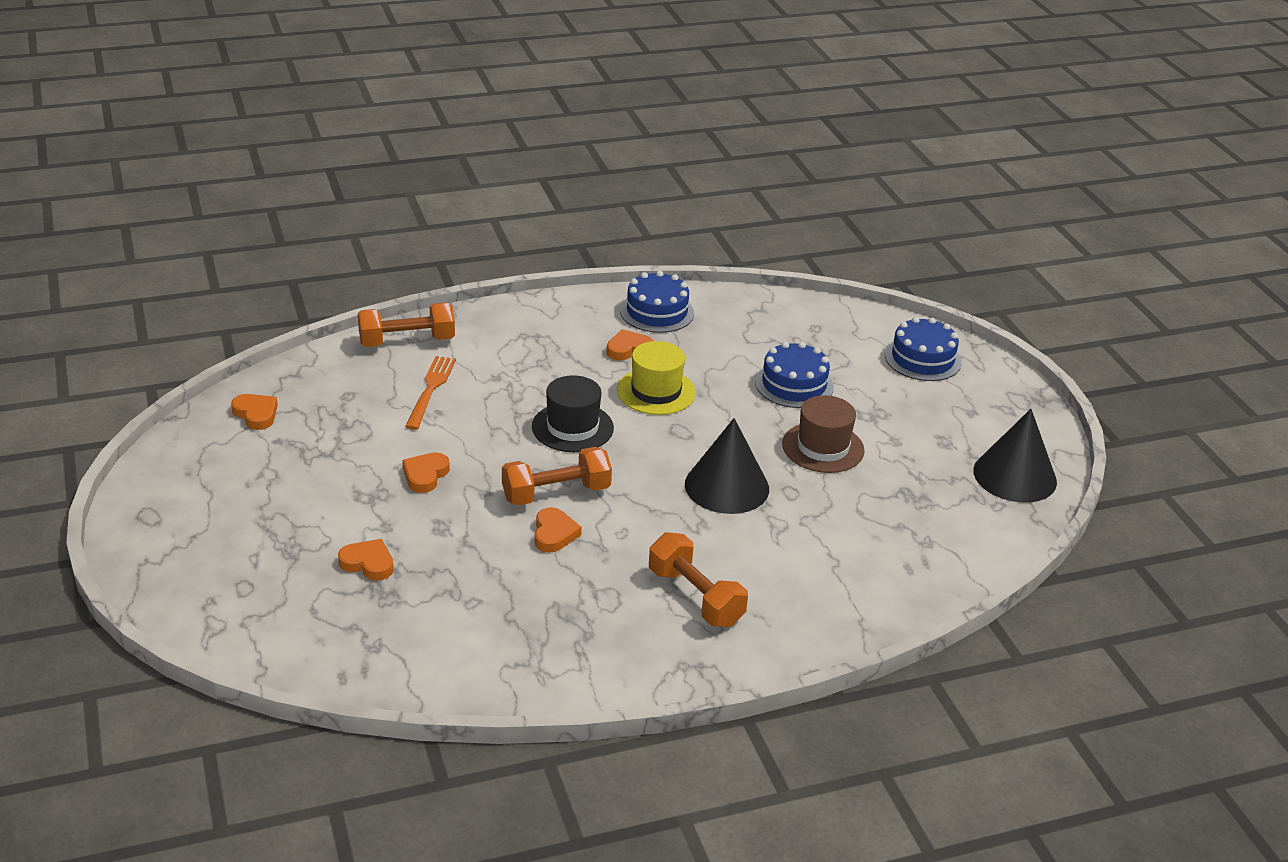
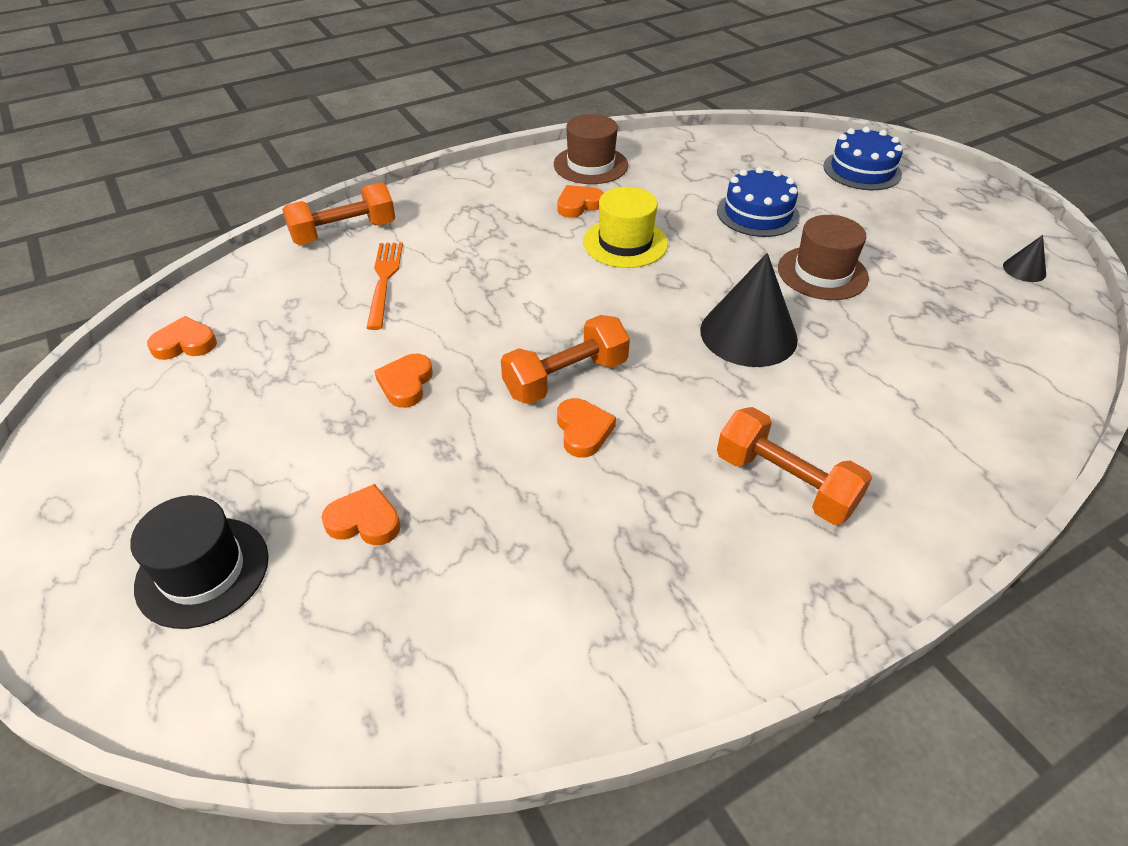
camera: 10 degrees left, 10 degrees up
(256, 414) = (185, 344): orange heart -> orange heart turned 45 degrees counterclockwise
(572, 427) = (554, 296): black hat -> black hat (203, 571)
(657, 312) = (590, 165): blue cake -> brown hat
(1015, 476) = (1024, 269): black cone -> black cone, size x0.46

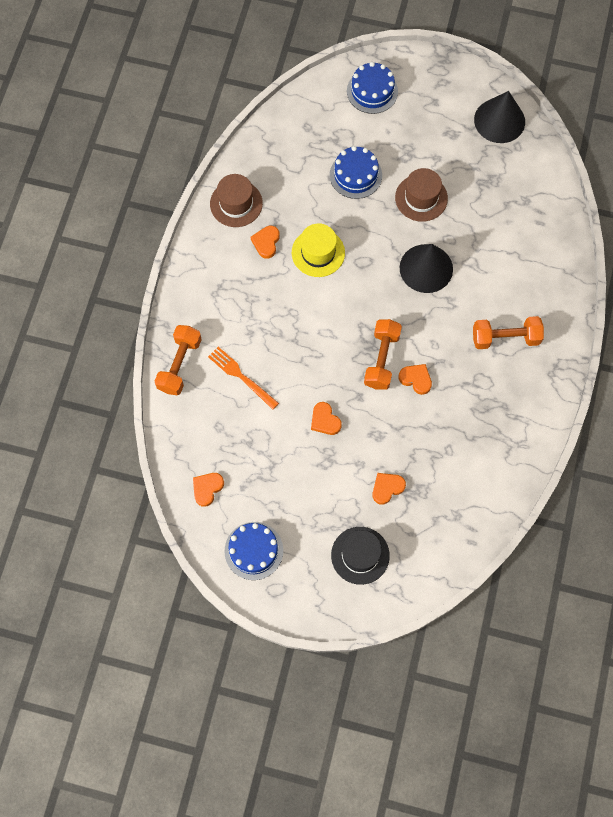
camera: 45 degrees left, 25 degrees up
(114, 443) = (253, 550): none -> blue cake
(1024, 269) = (499, 120): black cone -> black cone, size x2.17

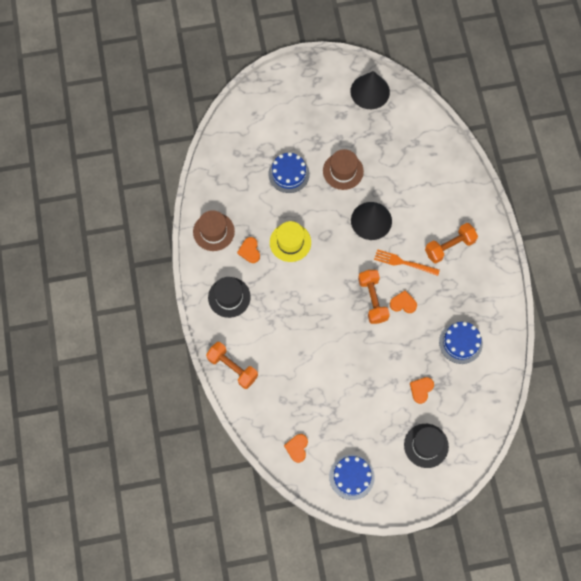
camera: 25 degrees left, 0 degrees up
(179, 365) = (232, 368): orange dumbbell -> orange dumbbell turned 45 degrees counterclockwise
(216, 284) = (229, 297): none -> black hat
(241, 376) = (280, 356): orange fork -> orange fork (404, 262)
(325, 420) = (355, 361): orange heart -> none
(372, 91) = (270, 107): blue cake -> blue cake (460, 342)

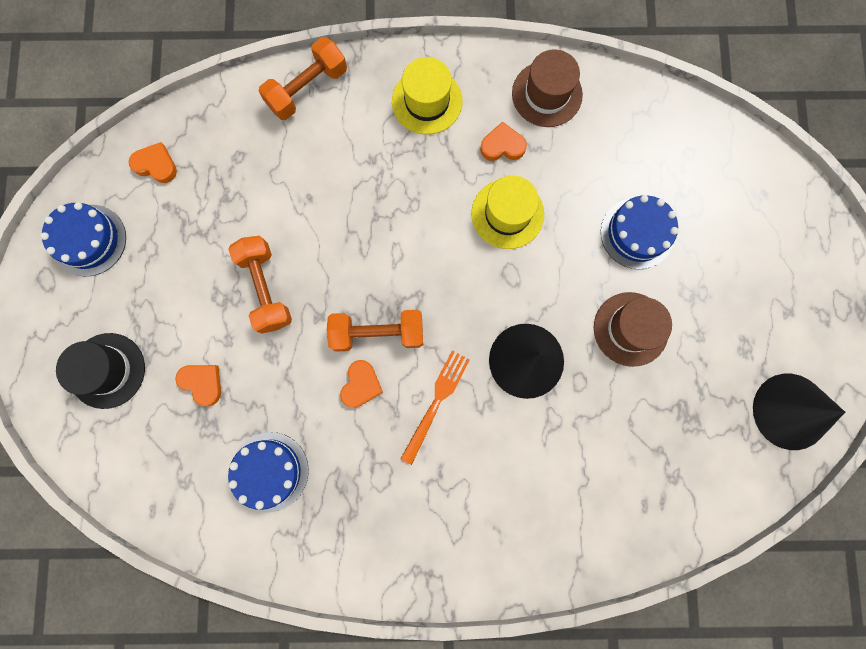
camera: 100 degrees right, 10 degrees up
(229, 297) = (427, 101): black hat -> yellow hat
(449, 247) = (452, 493): orange dumbbell -> orange dumbbell (266, 288)

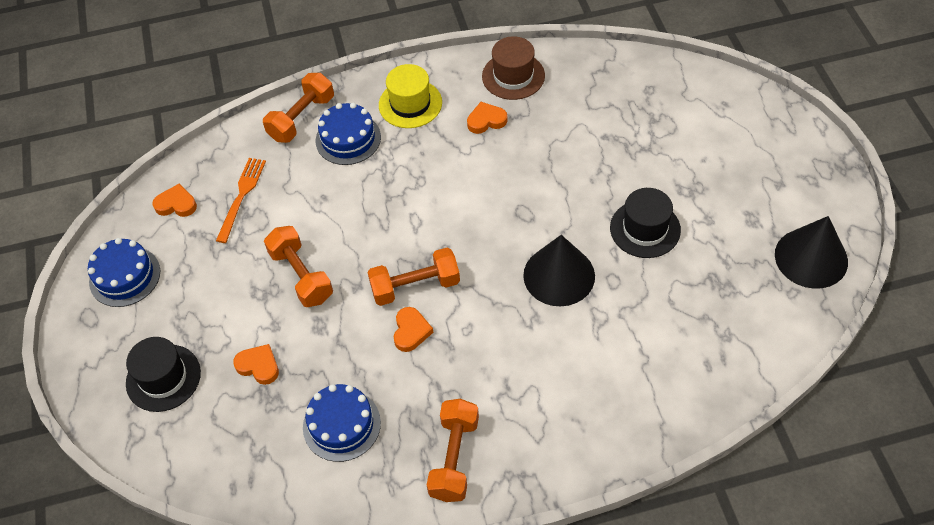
camera: 10 degrees left, 25 degrees down
(369, 538) = (454, 458): none -> orange dumbbell
(436, 402) = (486, 328): orange fork -> orange fork (241, 196)
(507, 214) = (506, 168): yellow hat -> none
(630, 329) = (645, 229): brown hat -> black hat
(637, 233) = (625, 157): blue cake -> blue cake (348, 139)

